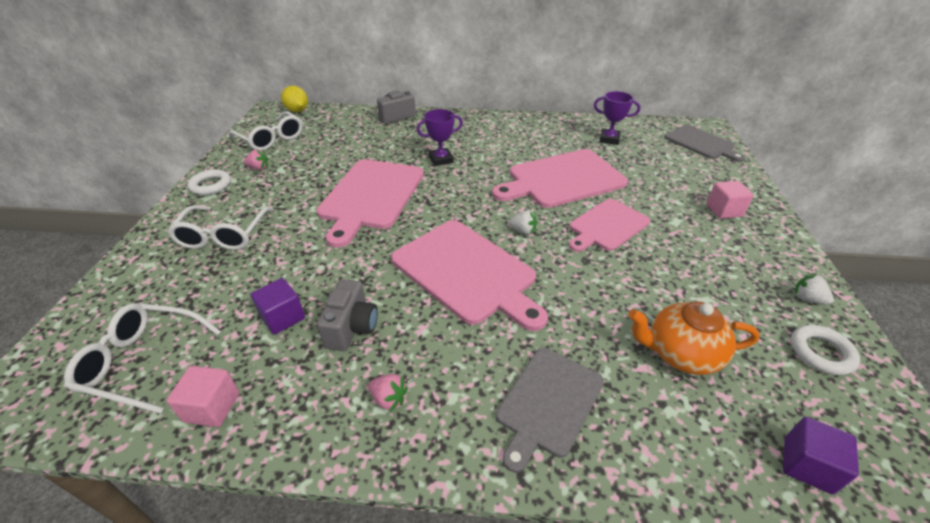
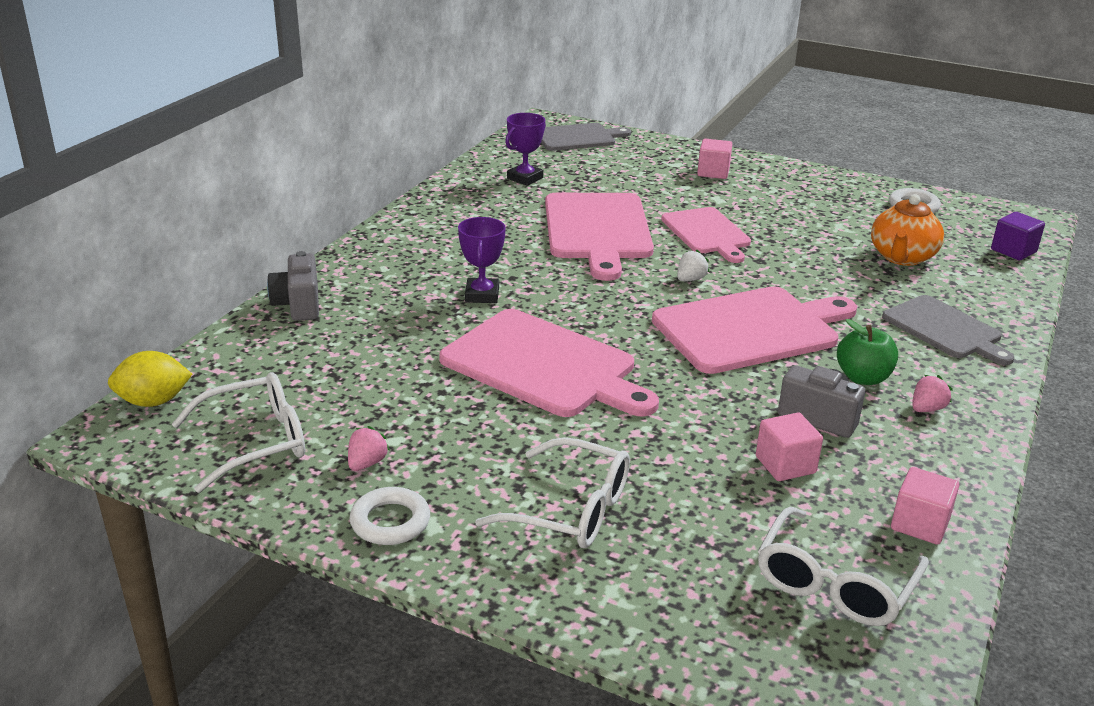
camera: 70 degrees left, 10 degrees down
(283, 317) = (785, 465): purple cube -> pink cube
(423, 348) = (863, 378): none -> green apple
(807, 299) = (853, 187): white strawberry -> none

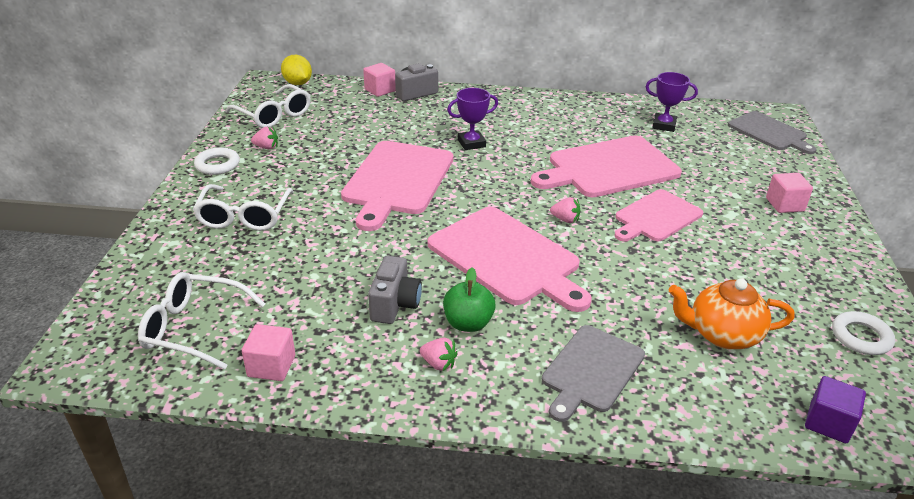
camera: 70 degrees right, 5 degrees up
(690, 279) = (565, 219): white strawberry -> pink strawberry
(785, 465) = (323, 294): pink cube -> pink cube (380, 90)

